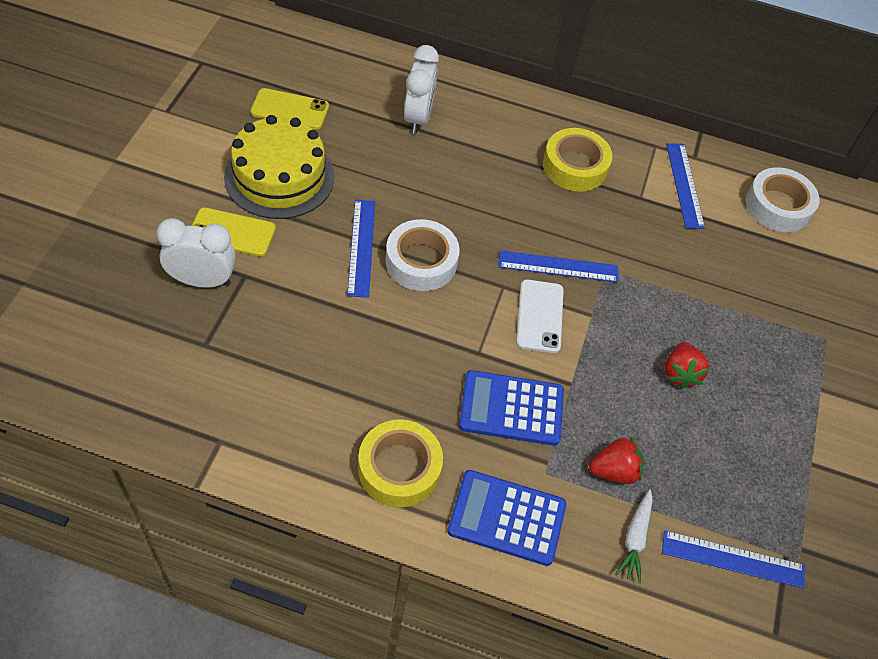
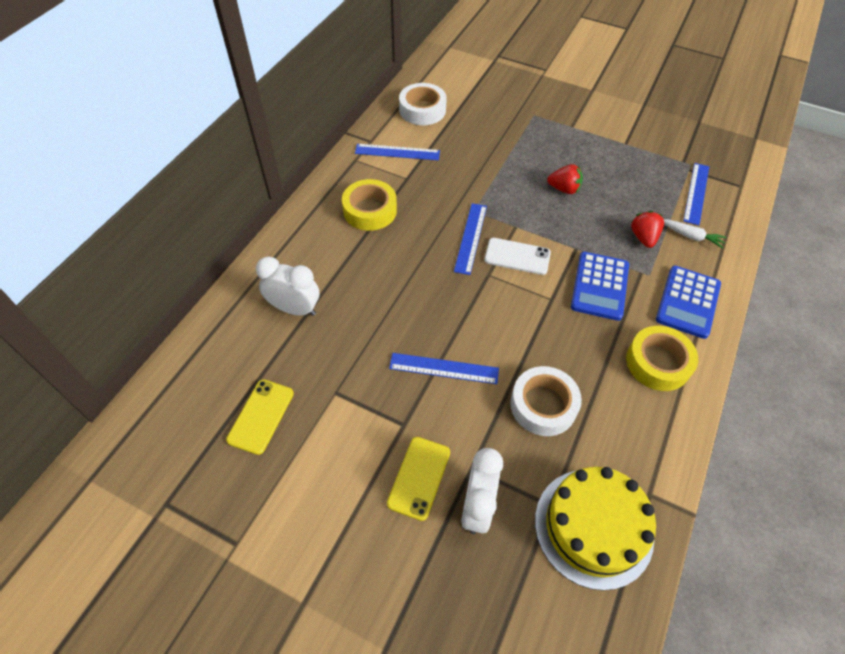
camera: 75 degrees left, 0 degrees up
(279, 176) = (351, 431): yellow cake -> yellow cake (593, 527)
(421, 261) = (462, 326): white tape -> white tape (543, 405)

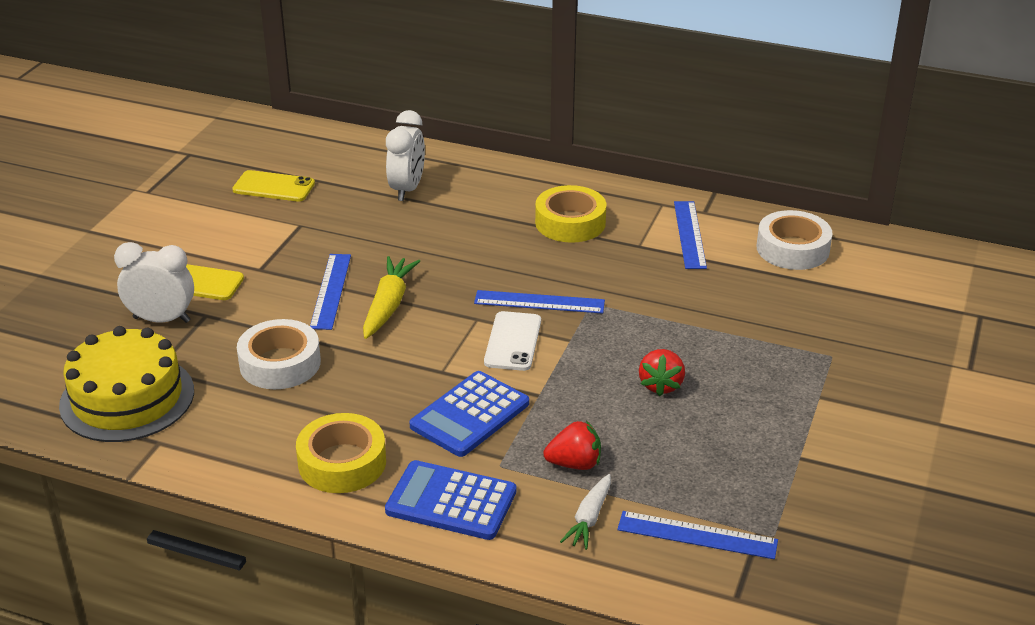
camera: 85 degrees right, 20 degrees down
(468, 329) = (388, 306): none -> yellow carrot
(600, 286) = (470, 415): blue calculator -> blue calculator turned 60 degrees counterclockwise

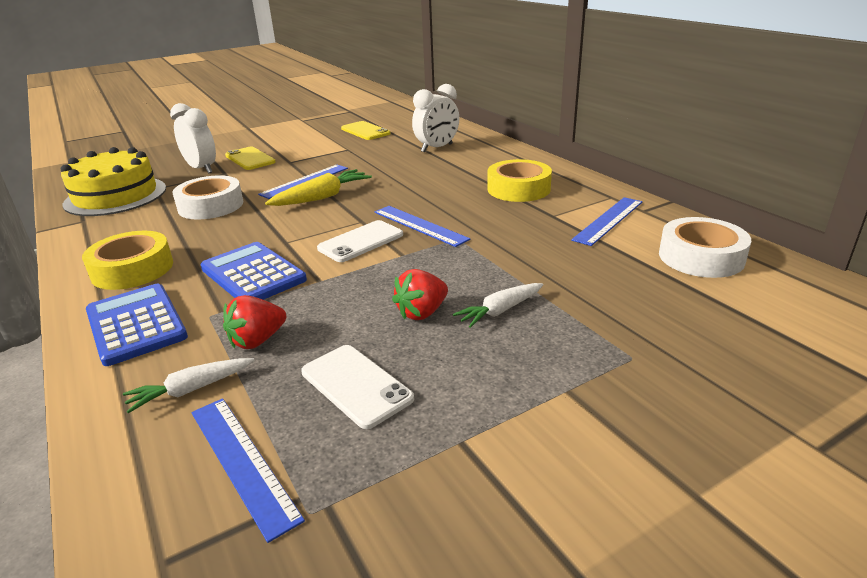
camera: 40 degrees right, 5 degrees down
(470, 415) = (253, 274): blue calculator -> blue calculator turned 60 degrees clockwise
(574, 464) = (257, 340): red strawberry -> red strawberry turned 105 degrees clockwise
(693, 458) = (356, 385): none -> white phone
(712, 358) = (500, 311): none -> white carrot

